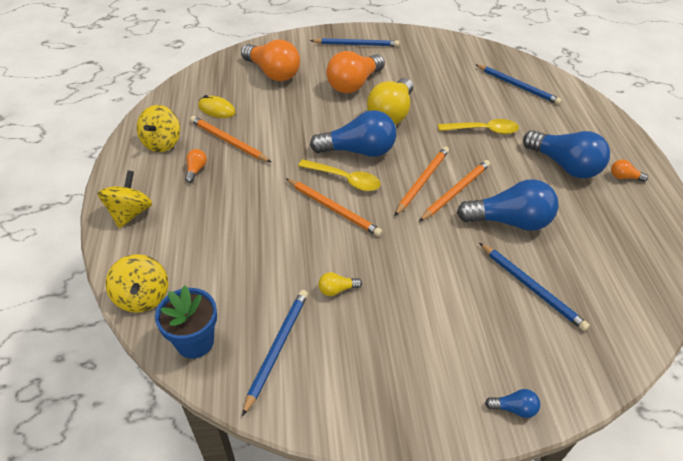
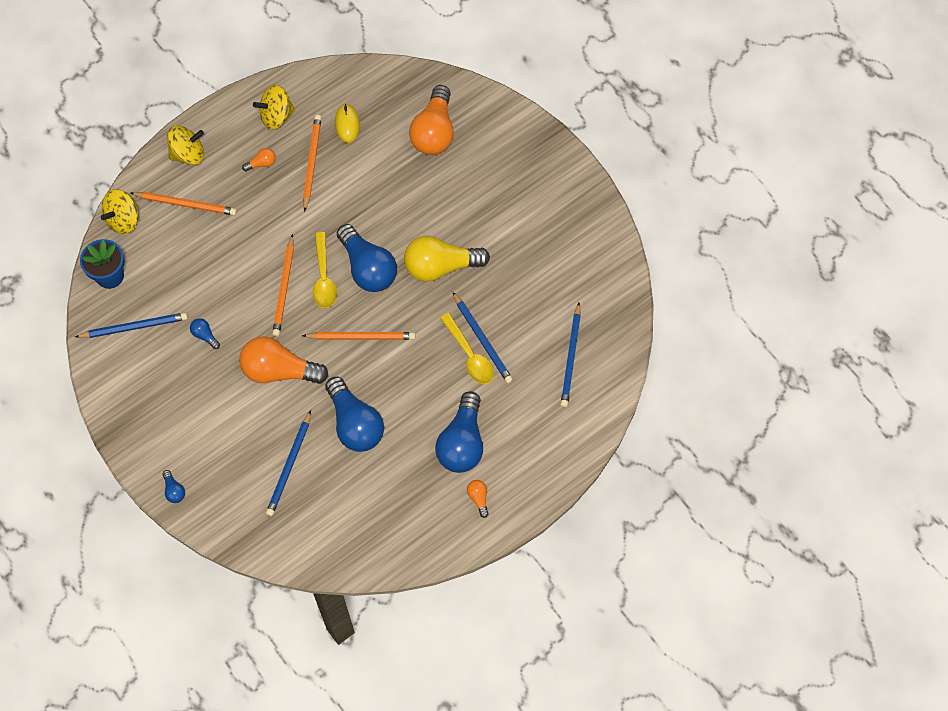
camera: 60 degrees right, 20 degrees up
(337, 289) = (205, 335): yellow light bulb -> blue light bulb
(354, 84) = (466, 210): orange light bulb -> orange light bulb (279, 370)
(356, 44) = (540, 174): blue pencil -> blue pencil (482, 339)
(455, 191) = (365, 368): orange pencil -> orange pencil (186, 204)

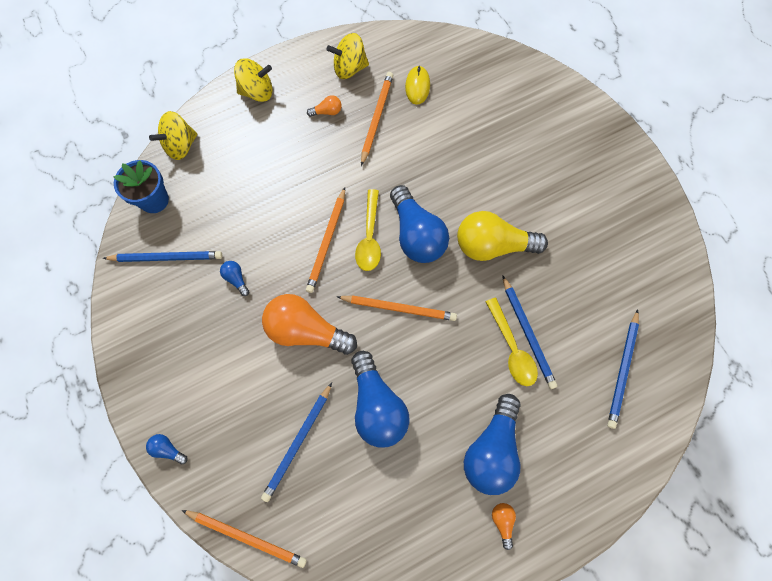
camera: 10 degrees right, 5 degrees up
(174, 490) = (168, 449): blue light bulb -> blue light bulb turned 135 degrees clockwise
(186, 204) = (245, 140): orange pencil -> orange pencil (247, 537)
(434, 131) = (503, 106): orange light bulb -> none

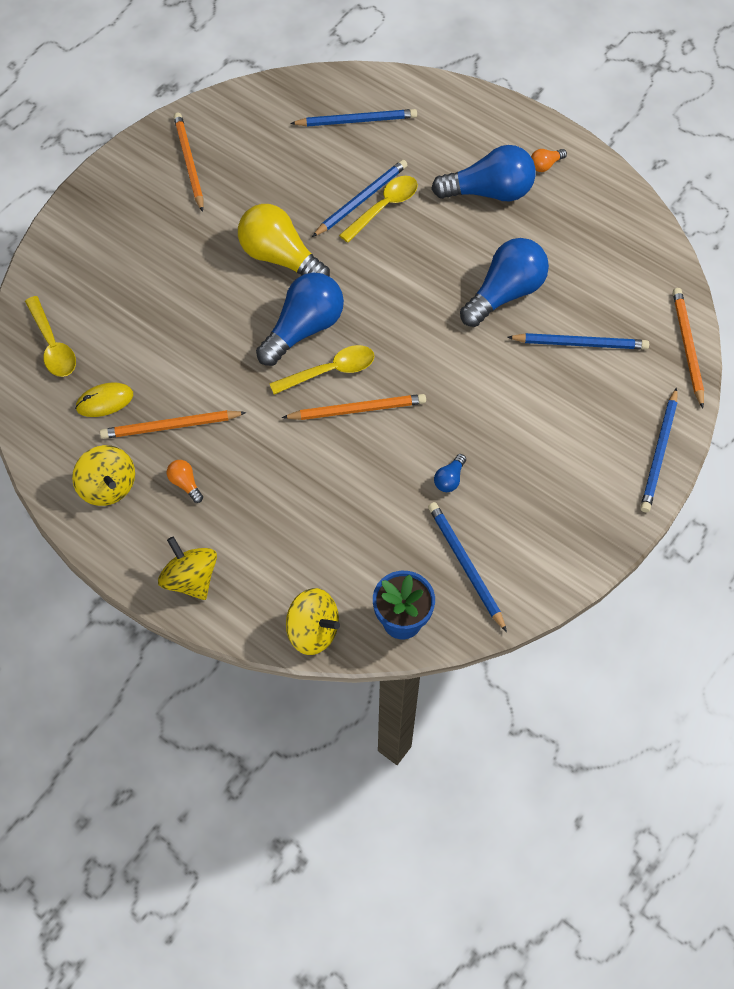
camera: 115 degrees left, 10 degrees down
(168, 449) = (659, 453): blue light bulb -> blue pencil
(306, 330) = (467, 385): orange light bulb -> none
(399, 308) = (396, 313): orange pencil -> orange pencil (189, 163)
(480, 70) = (52, 345): none -> yellow spoon
(493, 245) = (280, 258): yellow light bulb -> yellow light bulb turned 150 degrees clockwise

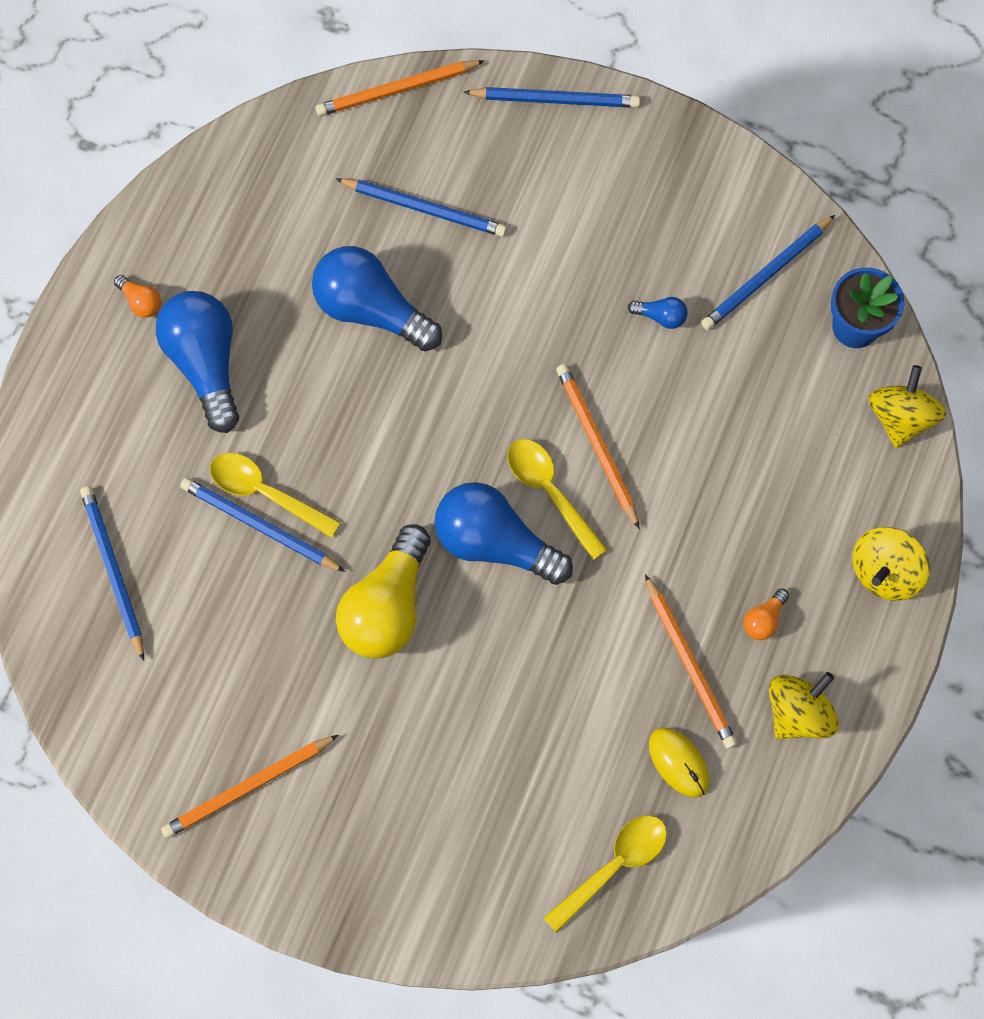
camera: 105 degrees left, 10 degrees up
(580, 343) = (424, 208): blue pencil -> blue pencil turned 120 degrees clockwise

